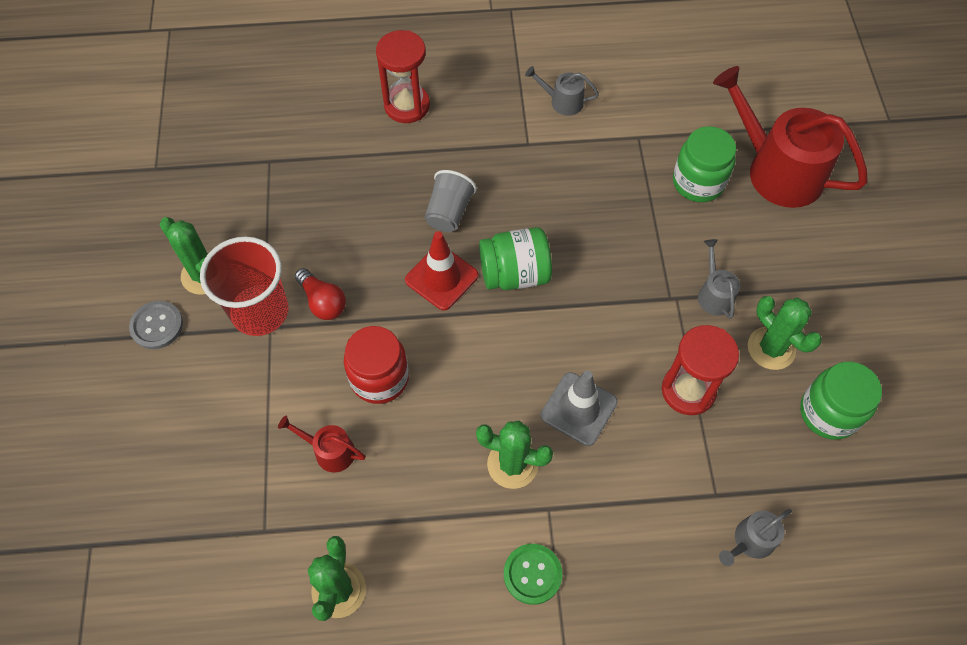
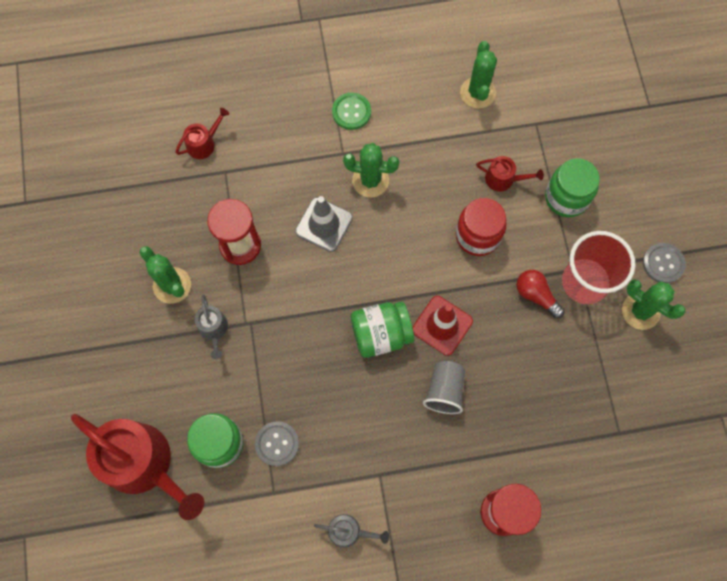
camera: 175 degrees right, 10 degrees up
(636, 177) = (277, 444): none -> grey button
(750, 541) = (204, 143): grey watering can -> red watering can
(828, 413) = (135, 237): green jar -> green jar (566, 198)

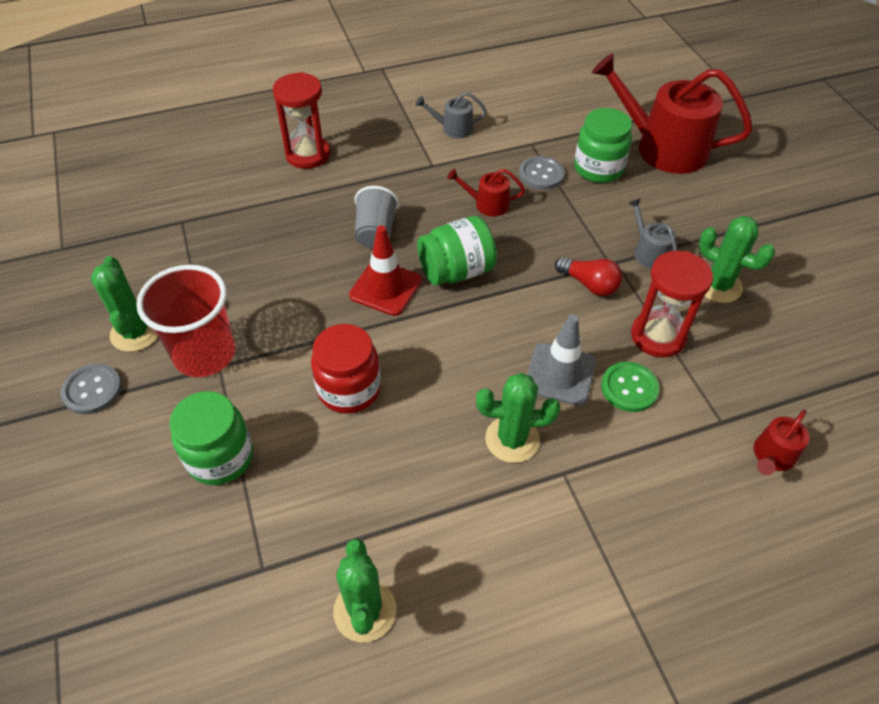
camera: 170 degrees right, 20 degrees down
(351, 112) = (570, 541): green button -> green button (629, 388)
(503, 179) = (315, 470): red watering can -> red watering can (487, 204)
(536, 295) = (270, 332): red light bulb -> red light bulb (589, 284)
(640, 311) = (135, 332): green cactus -> green cactus turned 45 degrees clockwise

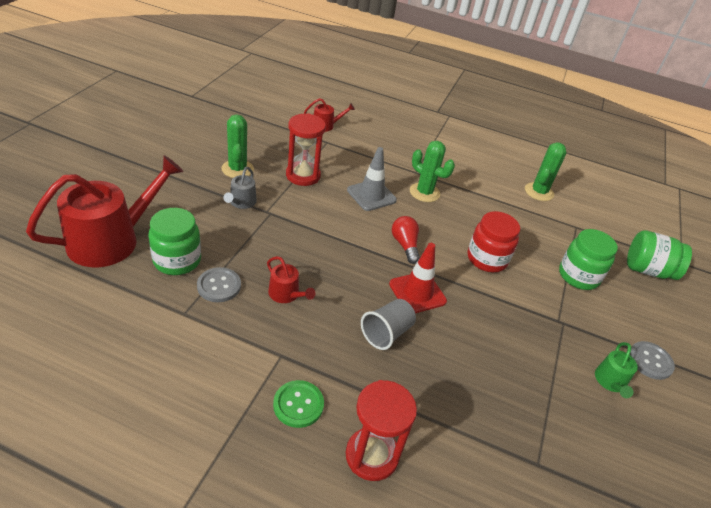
camera: 145 degrees left, 10 degrees down
(135, 332) = (610, 382): green cactus -> green watering can
(205, 354) = (565, 334): red cup -> none
(453, 128) = (217, 378): grey watering can -> none
(456, 271) = (362, 271): green jar -> green jar (648, 270)
(589, 284) = (298, 213): red light bulb -> red light bulb (405, 245)
(629, 388) = (347, 172): green button -> green button (298, 405)
(663, 147) = (111, 240): red watering can -> red watering can turned 105 degrees counterclockwise

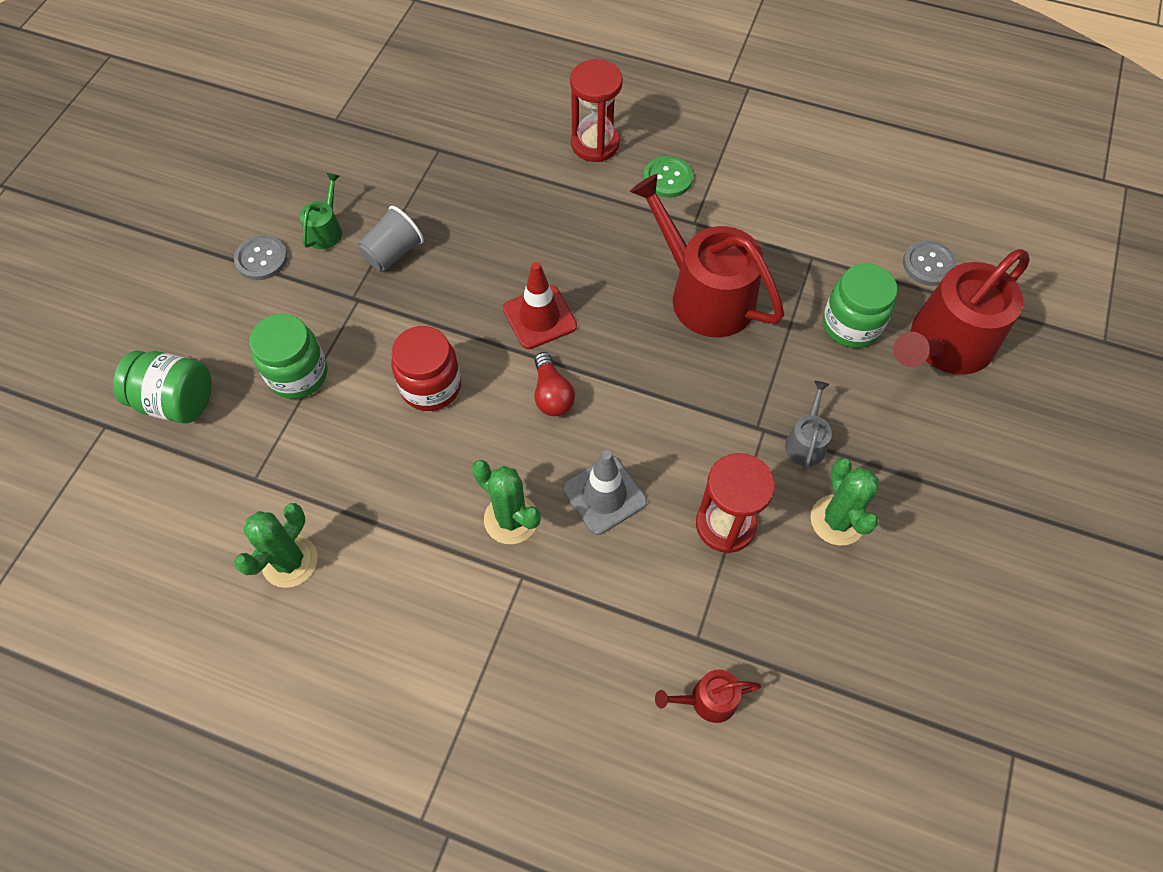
camera: 175 degrees left, 20 degrees up
(219, 286) = (787, 296): grey button -> grey button (928, 264)
(286, 294) = (704, 294): red watering can -> red watering can, size x2.22
(386, 333) = (580, 259): grey cup -> grey cup (393, 253)

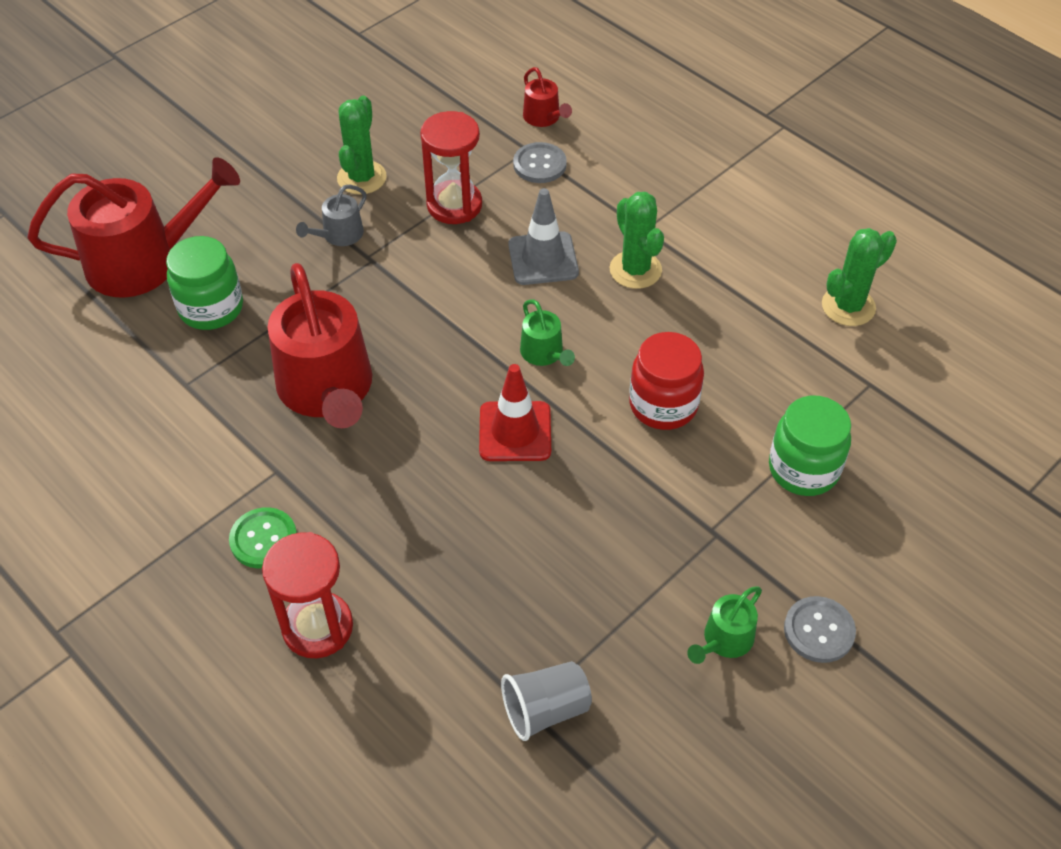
camera: 155 degrees left, 10 degrees down
(176, 401) = (946, 489): green jar -> none
(393, 253) = (649, 573): grey cup -> grey cup (545, 709)
(552, 394) = (544, 353): red light bulb -> green watering can
(708, 700) = (544, 118): red watering can -> red watering can turned 45 degrees clockwise
(928, 264) = (80, 333): grey button -> grey button (539, 164)

